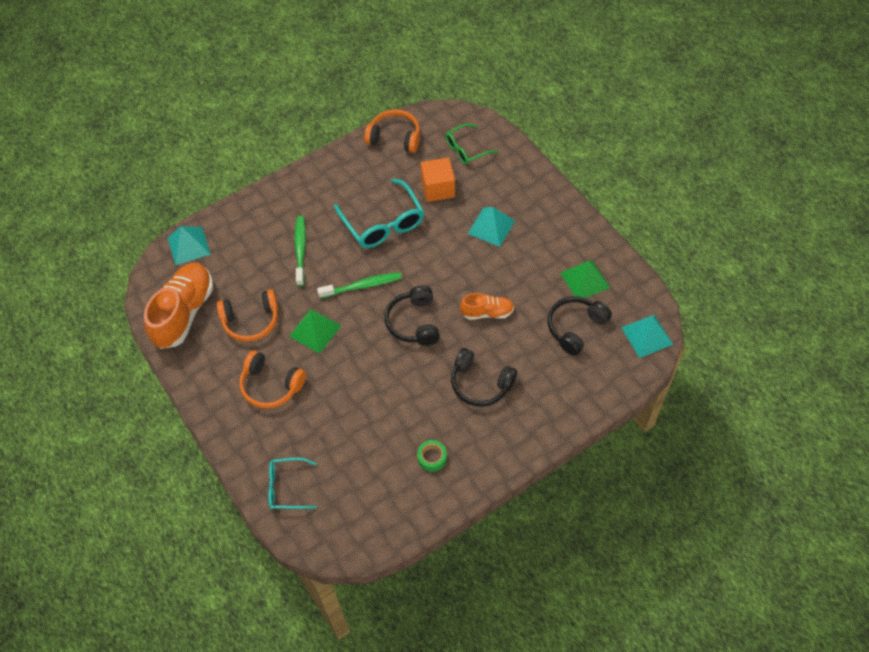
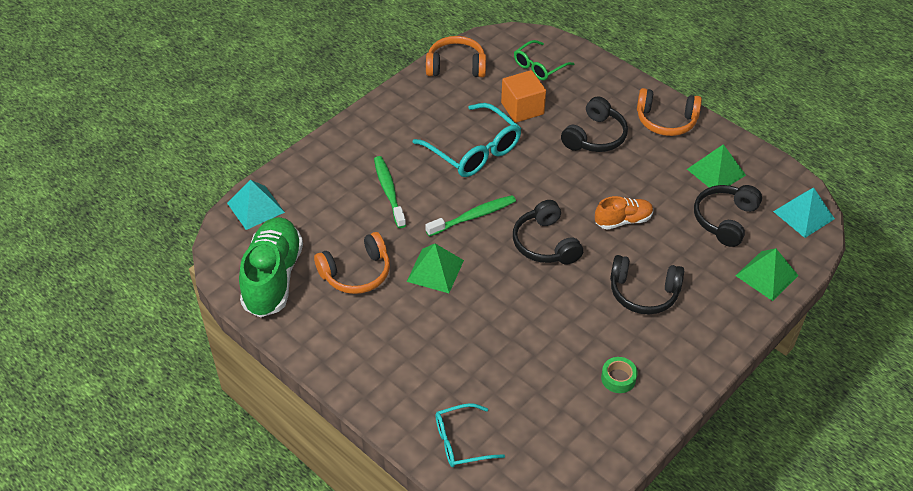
camera: 15 degrees left, 10 degrees down
(184, 313) = (273, 278): orange shoe -> green shoe
(271, 385) = (403, 336): orange headphones -> orange headphones (666, 121)
(491, 227) = (595, 136): turquoise pyramid -> black headphones
(592, 387) = (767, 275): none -> green pyramid

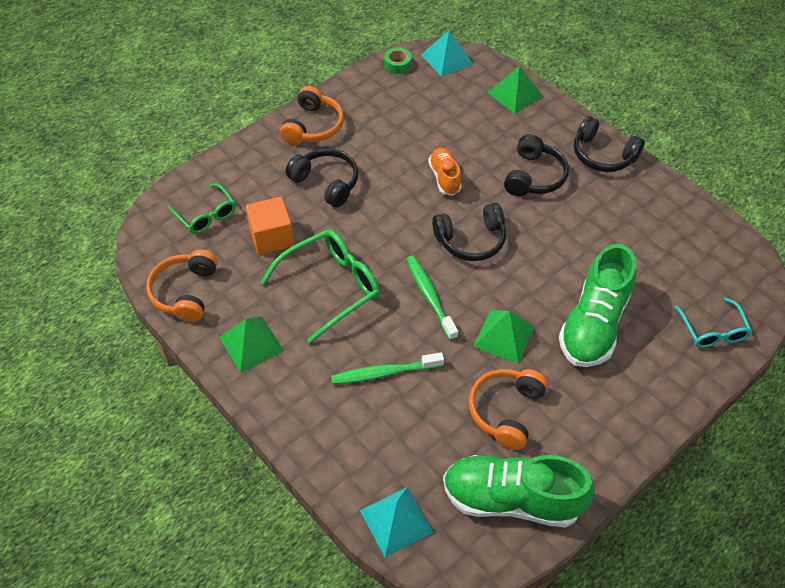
camera: 85 degrees left, 5 degrees up
(356, 273) = (506, 411): orange headphones -> orange headphones turned 135 degrees counterclockwise
(456, 339) = (593, 324): none -> green shoe
(474, 150) = (331, 287): turquoise glasses -> green glasses
(618, 378) = (631, 208): green tape -> green tape (397, 64)
(716, 172) = (388, 103): green pyramid -> green pyramid (251, 344)
(725, 220) = (449, 108): black headphones -> black headphones (602, 155)

